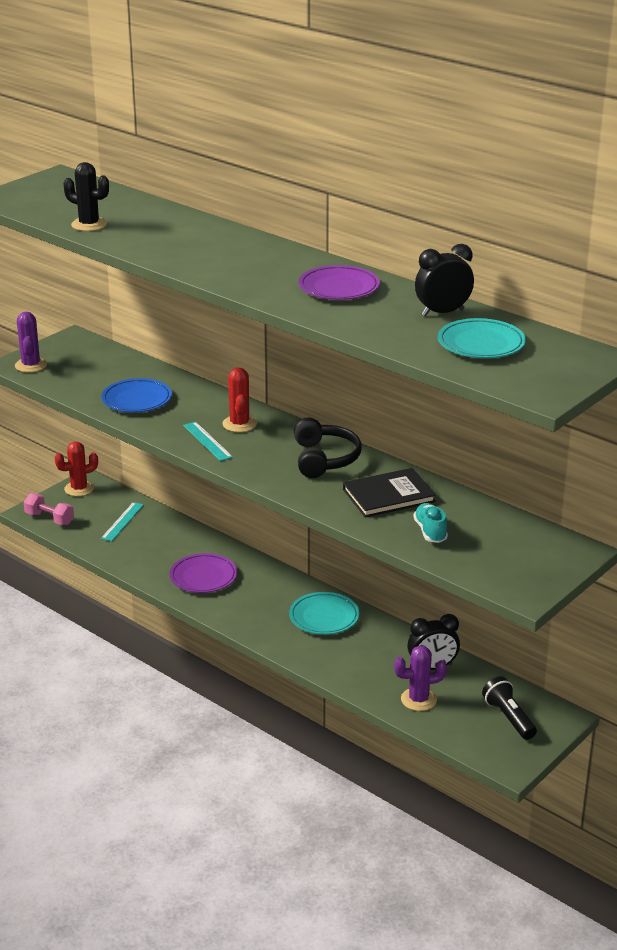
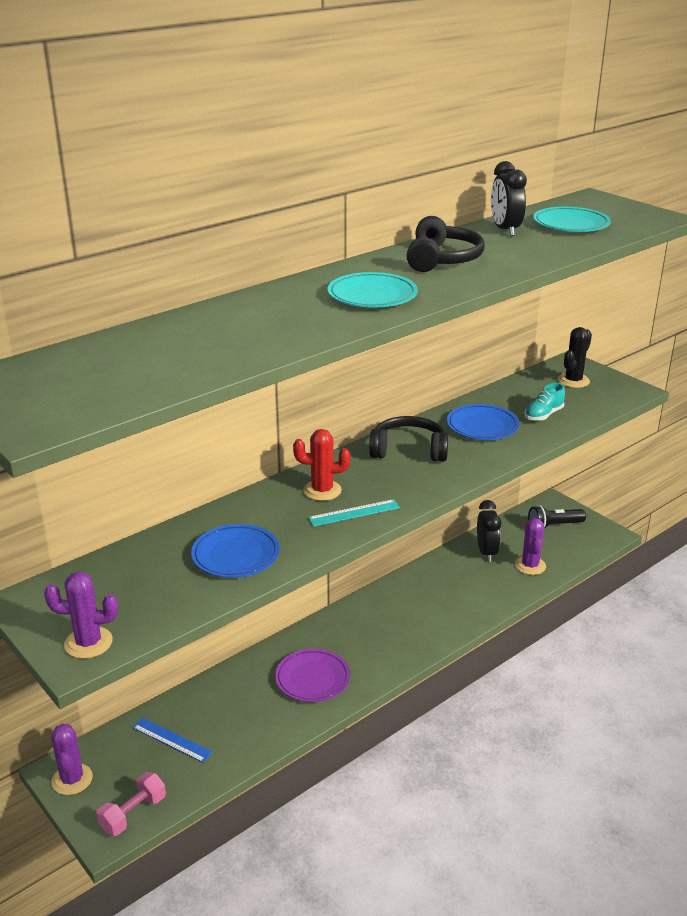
camera: 80 degrees left, 0 degrees up
(79, 489) = (72, 779): red cactus -> purple cactus
(89, 225) = (197, 366): black cactus -> black cactus (573, 381)
(122, 521) = (172, 740): turquoise ruler -> blue ruler
(324, 617) = (403, 603): turquoise plate -> turquoise plate (372, 296)
(339, 288) = (442, 259): purple plate -> black headphones
(388, 496) = (482, 426): black book -> blue plate
(430, 531) = (543, 415): turquoise shoe -> turquoise shoe turned 45 degrees counterclockwise

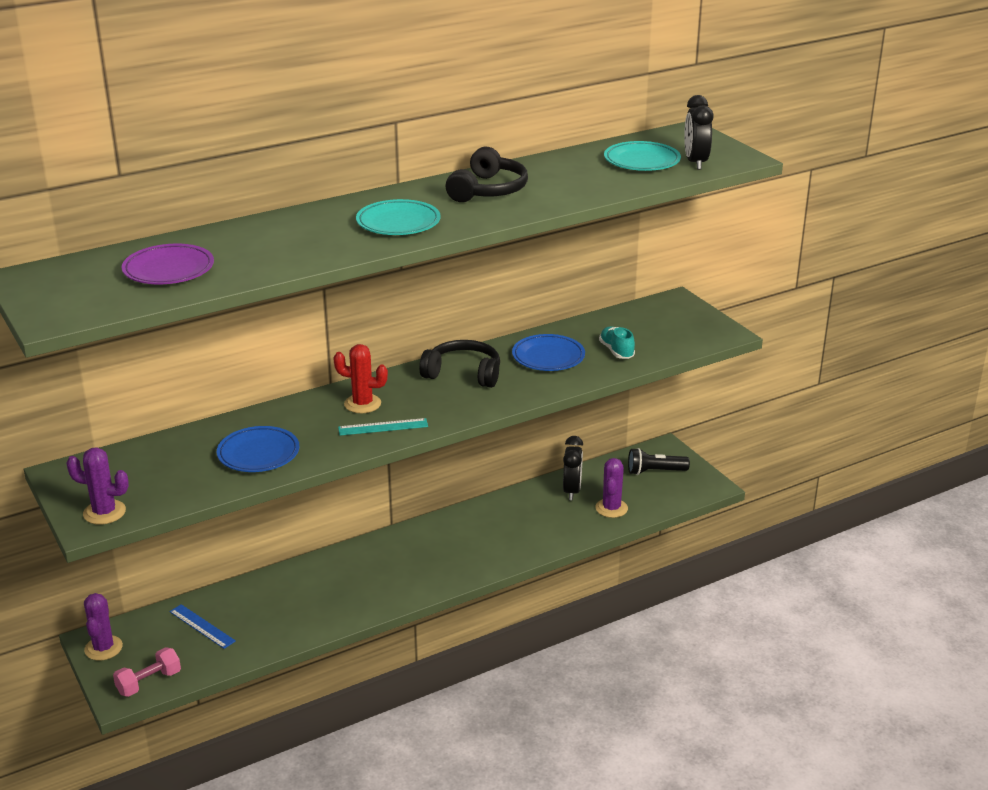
camera: 10 degrees right, 0 degrees up
(312, 679) = (351, 589): purple plate -> purple plate (168, 270)
(505, 230) = (571, 163): black clock -> black clock (695, 162)
(543, 415) = (616, 351): turquoise shoe -> turquoise shoe turned 105 degrees clockwise
(573, 381) = (667, 319): black cactus -> none

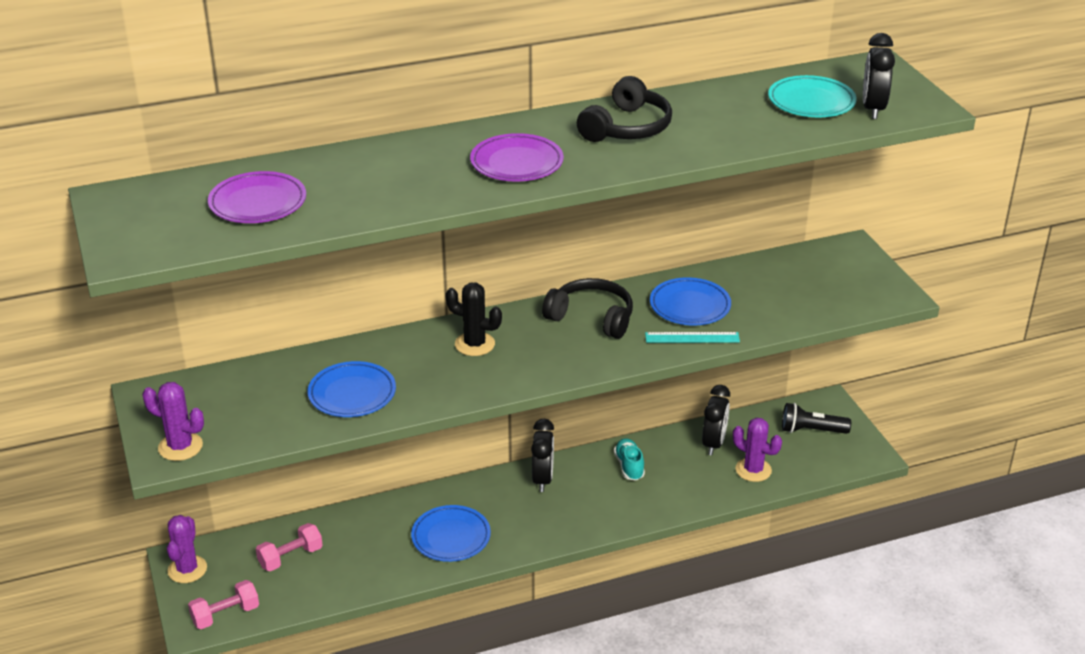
camera: 10 degrees right, 5 degrees up
(202, 626) = (290, 557): blue ruler -> pink dumbbell
(350, 592) = (451, 537): none -> blue plate
(362, 404) = (474, 344): red cactus -> black cactus
(383, 427) = (490, 375): turquoise ruler -> turquoise ruler (692, 337)
(398, 223) = (516, 163): turquoise plate -> purple plate
(424, 535) = (543, 479): none -> black clock
(611, 508) = (753, 470): purple cactus -> purple cactus turned 75 degrees counterclockwise
(616, 351) = (768, 306): turquoise shoe -> turquoise shoe (629, 466)

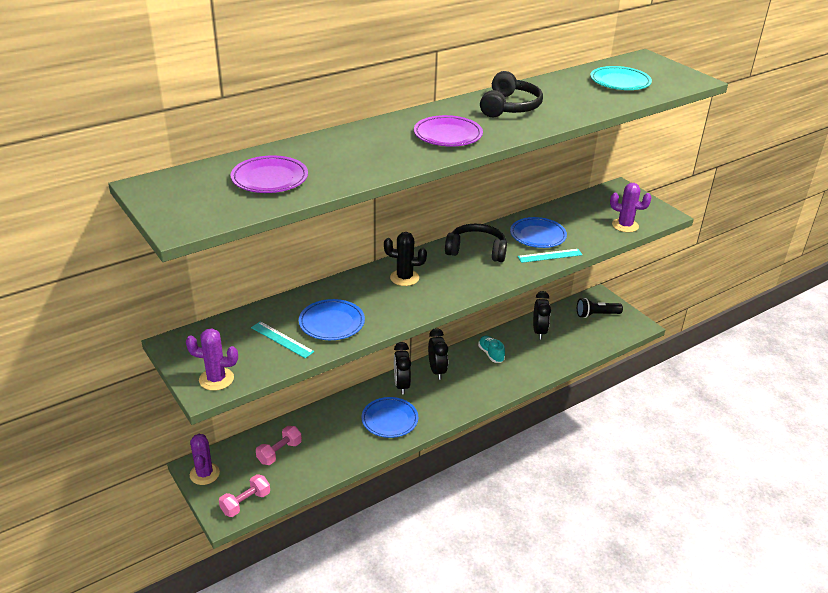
camera: 15 degrees left, 0 degrees up
(280, 407) = (282, 339): none -> turquoise ruler
(753, 470) = (571, 345): purple cactus -> purple cactus (625, 225)
(873, 109) = (662, 83): black clock -> black clock (401, 385)

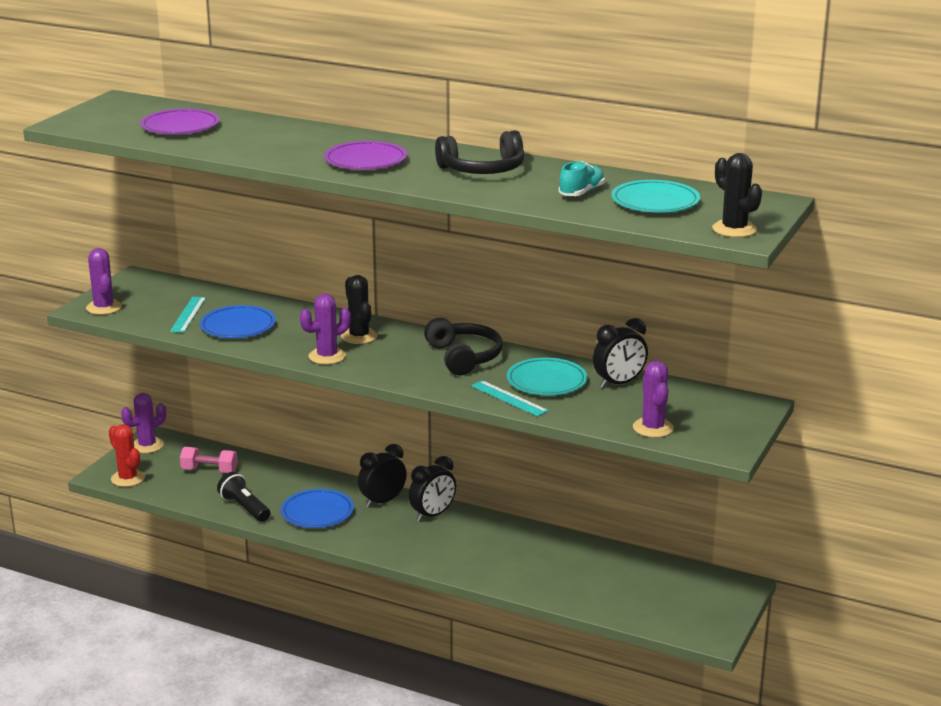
camera: 60 degrees right, 10 degrees down
(245, 503) = (128, 478): pink dumbbell -> red cactus
(424, 301) = (327, 356): none -> purple cactus
(491, 354) = (506, 540): turquoise shoe -> turquoise shoe (581, 192)
(538, 236) = (546, 382): blue plate -> turquoise plate
(539, 331) = (595, 561): black clock -> black clock (619, 383)
(596, 315) = (691, 595): black flashlight -> black flashlight (244, 508)
(682, 78) = (734, 229): none -> black cactus

